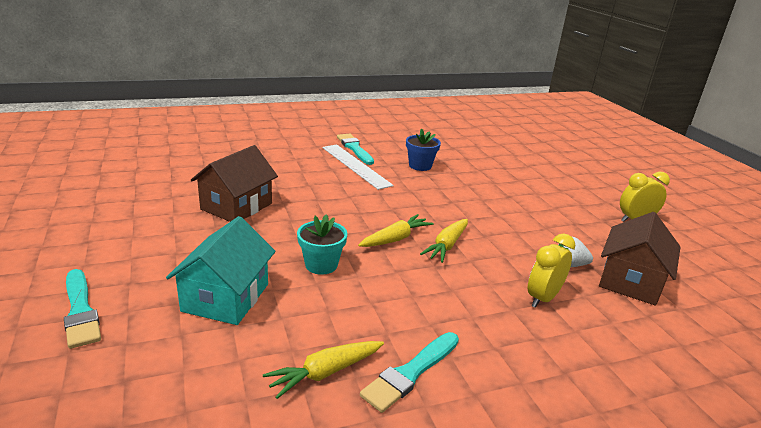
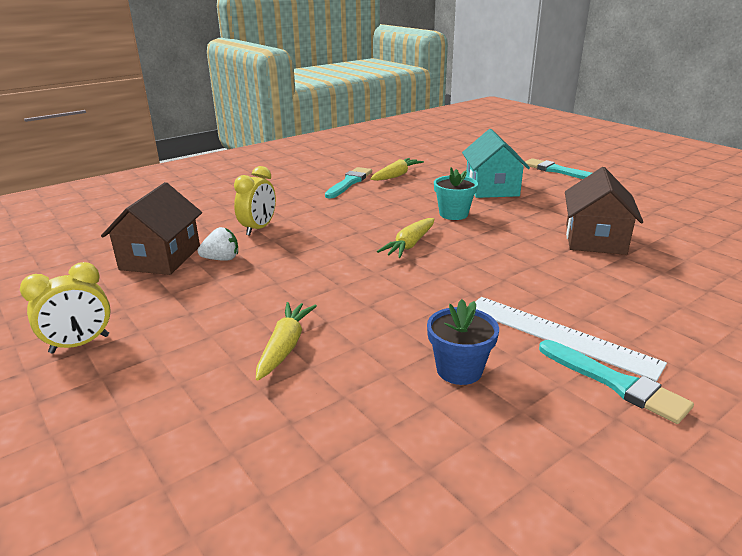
camera: 165 degrees right, 0 degrees up
(447, 246) = (354, 250): yellow carrot -> yellow carrot (285, 347)

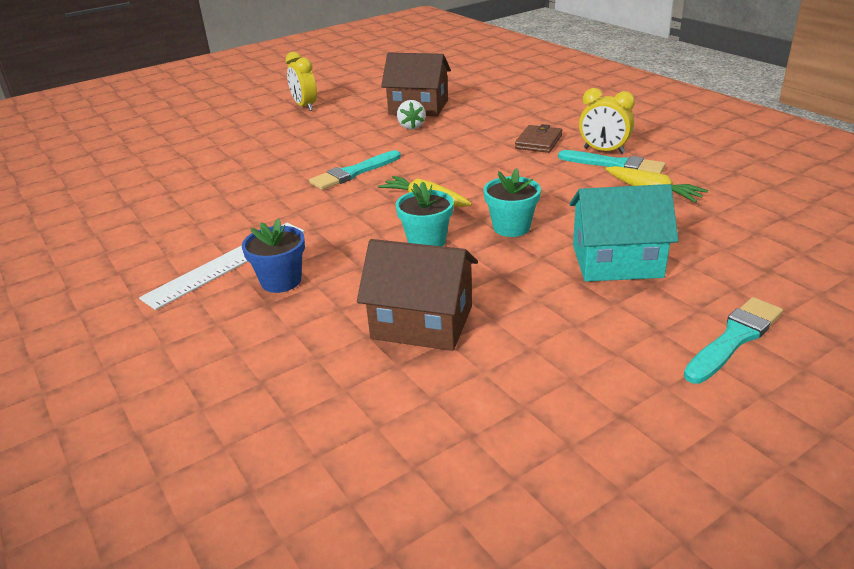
camera: 95 degrees right, 5 degrees up
(258, 228) = (473, 132): yellow clock -> yellow clock (603, 151)
(285, 347) = (271, 159): yellow carrot -> none
(295, 204) = (538, 142): none -> brown wallet
(459, 370) = (208, 217): blue flower pot -> blue flower pot (281, 281)
(483, 242) = (427, 241): none -> turquoise flower pot
(615, 383) = (151, 279): turquoise brush -> turquoise brush (353, 173)

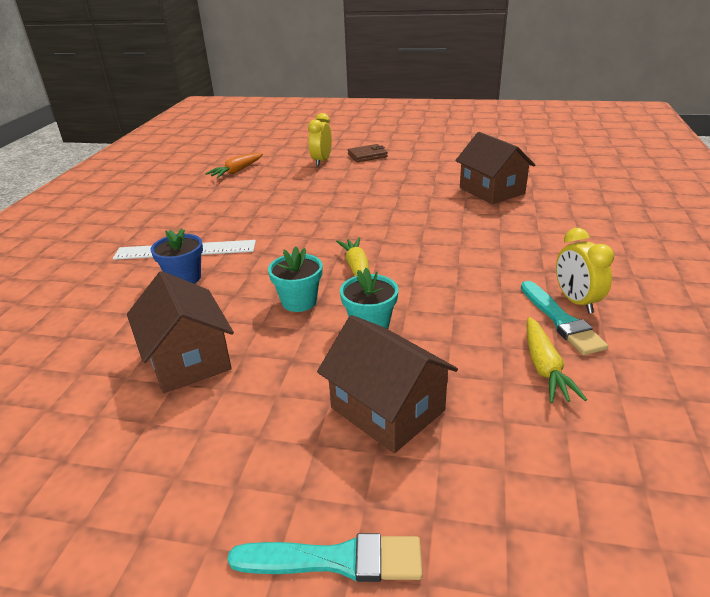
camera: 45 degrees right, 0 degrees up
(121, 182) = (237, 171): none -> orange carrot
(305, 106) = (417, 159): yellow clock -> yellow clock (321, 161)
(353, 173) = (354, 224): turquoise brush -> none
(411, 126) = (457, 204): white strawberry -> none
(538, 142) = (531, 264): brown wallet -> brown wallet (367, 155)
(616, 261) = (387, 409): turquoise house -> brown house

